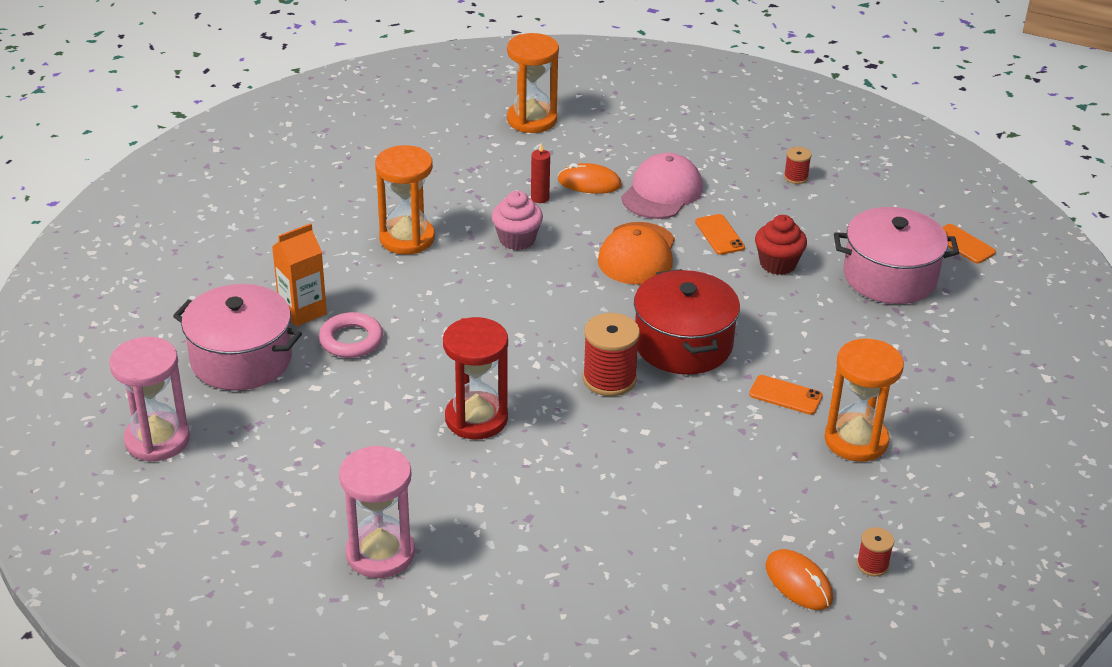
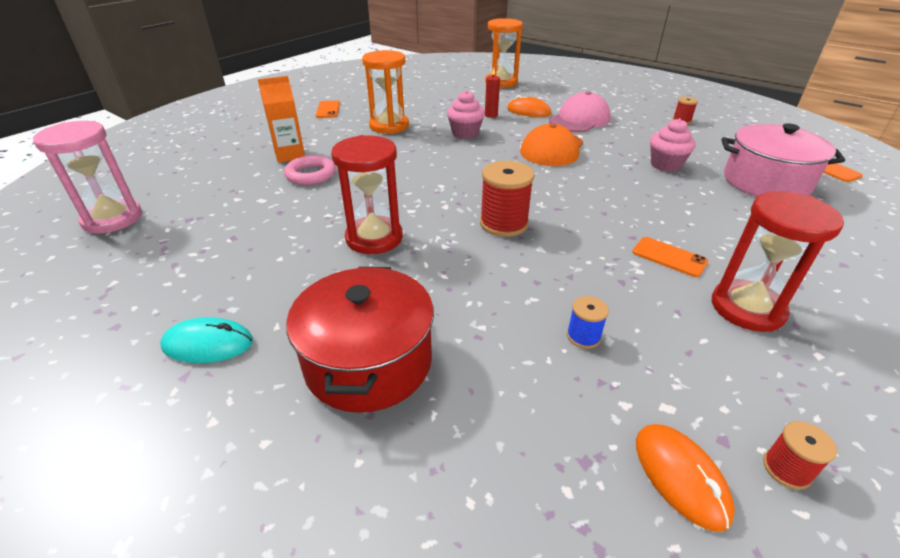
camera: 15 degrees right, 0 degrees up
(241, 359) = (223, 176): pink pot -> none
(380, 553) = (208, 344): pink hourglass -> turquoise mouse
(683, 344) = (576, 207): red pot -> red pot (368, 362)
(714, 491) = (583, 336): none -> blue spool
(719, 235) = (619, 144): orange phone -> orange phone (328, 110)
(778, 264) = (665, 165): red cupcake -> pink cupcake
(856, 440) = (747, 308): orange hourglass -> red hourglass

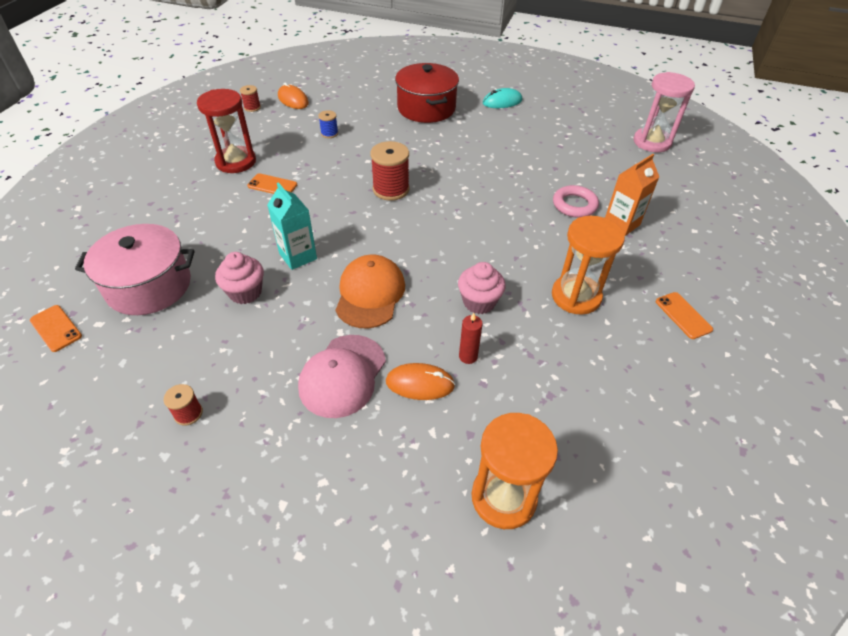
camera: 160 degrees right, 10 degrees up
(374, 238) = (472, 162): red hourglass -> none
(620, 180) = (298, 256): none -> turquoise carton

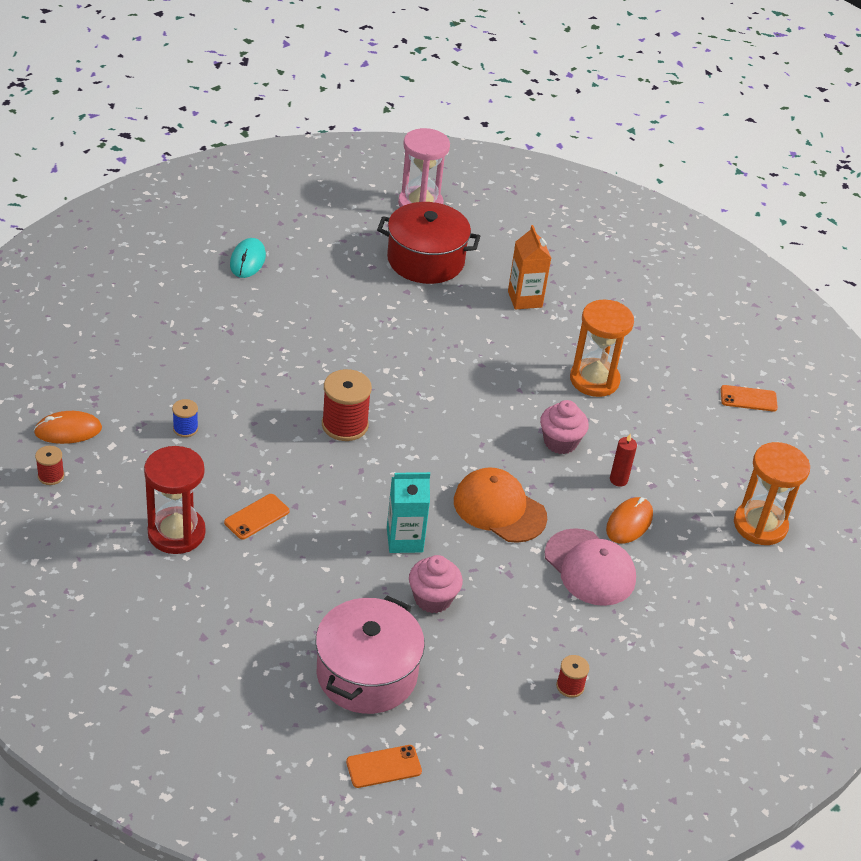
camera: 65 degrees left, 5 degrees down
(426, 108) = (204, 325): red pot -> red pot (425, 260)
(574, 205) = (475, 312): pink ring -> none
(683, 315) = (656, 333): orange phone -> orange phone (748, 399)

